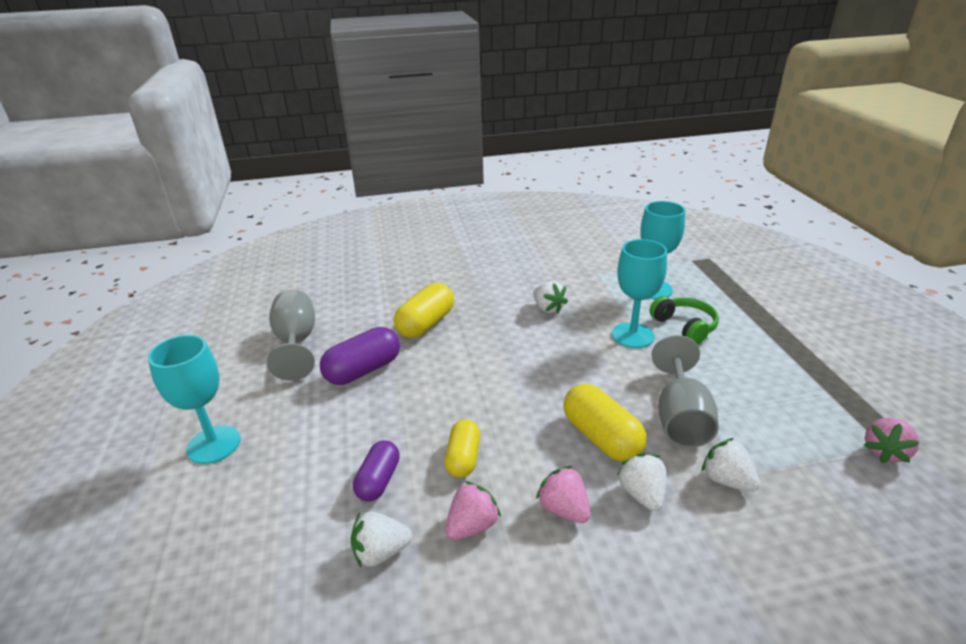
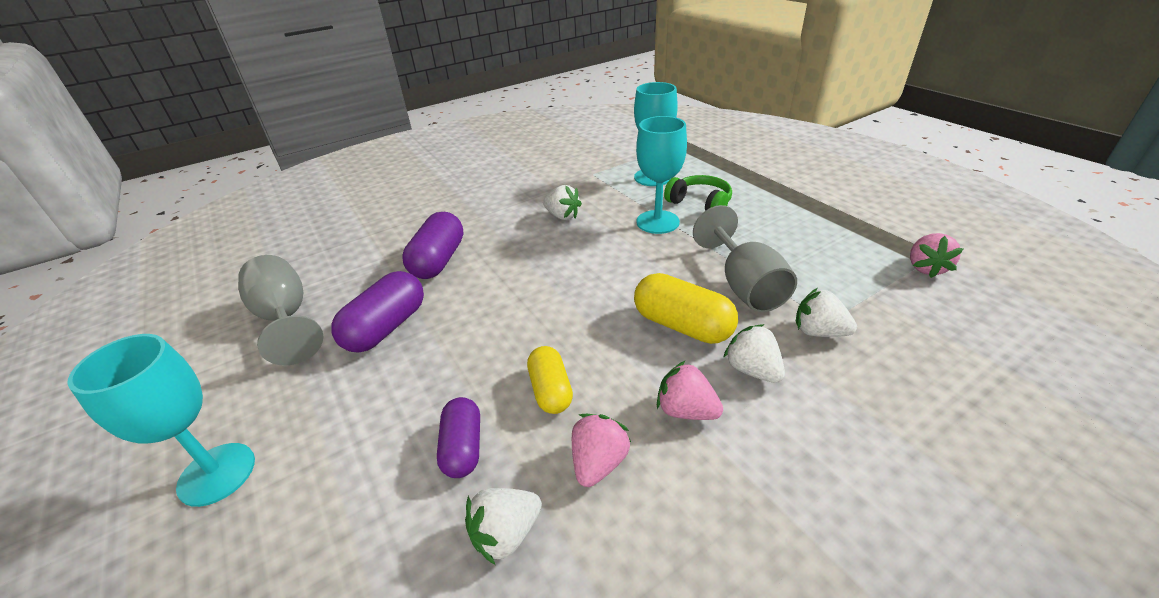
camera: 20 degrees left, 5 degrees up
(426, 324) = (438, 260): yellow capsule -> purple capsule

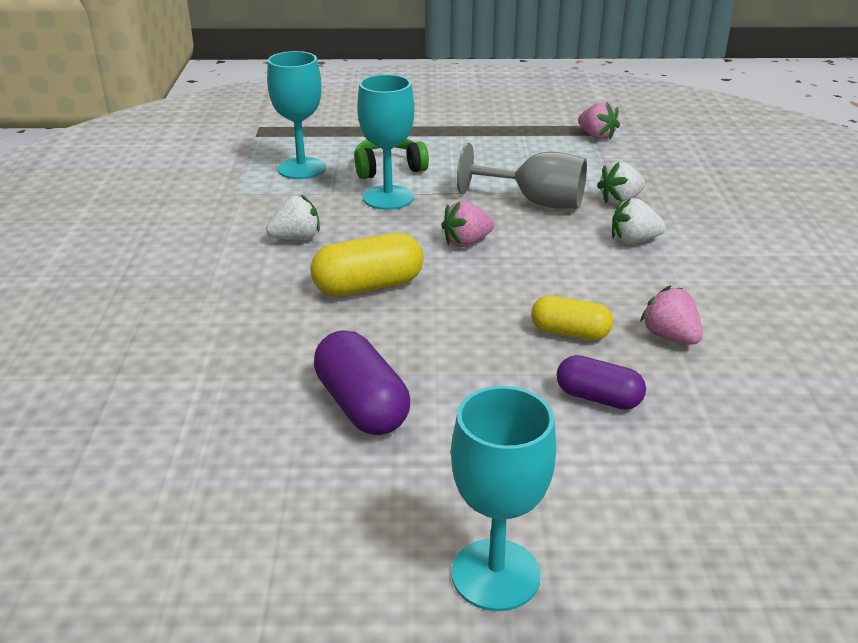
camera: 60 degrees left, 5 degrees down
(286, 318) = (237, 485): grey goblet -> none
(438, 260) = (269, 339): purple capsule -> none
(506, 534) = (707, 400): white strawberry -> none
(682, 325) = (554, 246): yellow capsule -> yellow capsule (368, 286)
(686, 410) = (649, 282): pink strawberry -> pink strawberry (466, 242)

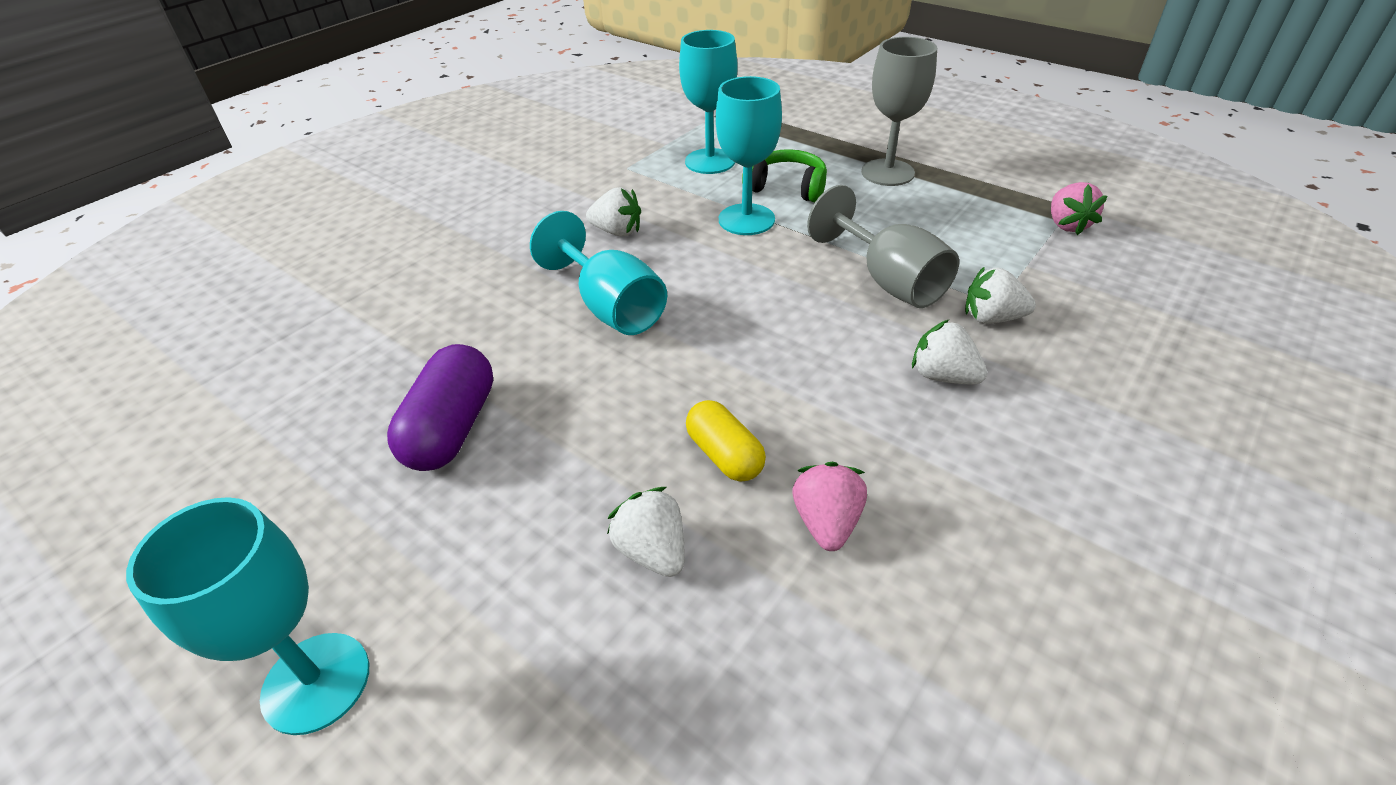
camera: 40 degrees right, 10 degrees up
(368, 286) = (611, 307): yellow capsule -> turquoise goblet
(447, 138) = (887, 173): none -> grey goblet
(466, 242) = (757, 299): pink strawberry -> none
(598, 398) = (652, 551): purple capsule -> white strawberry

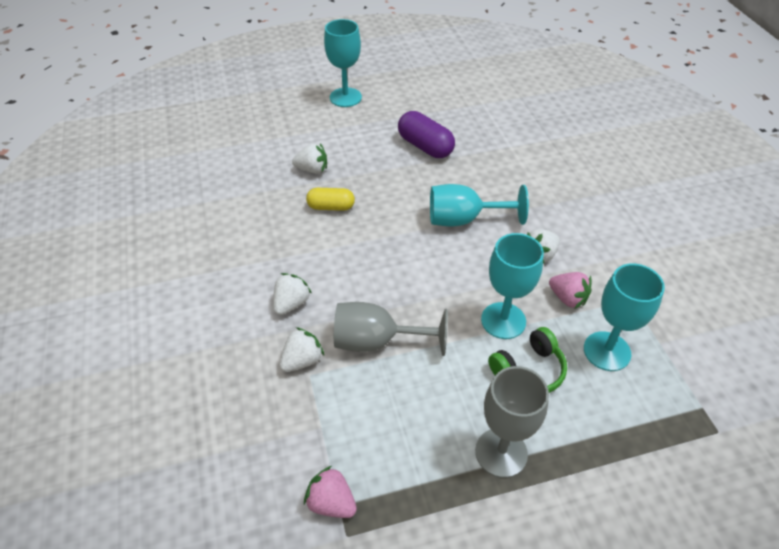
camera: 125 degrees right, 5 degrees up
(826, 522) = (272, 215): pink strawberry -> pink strawberry (567, 298)
(943, 376) = (291, 303): white strawberry -> white strawberry turned 45 degrees counterclockwise

